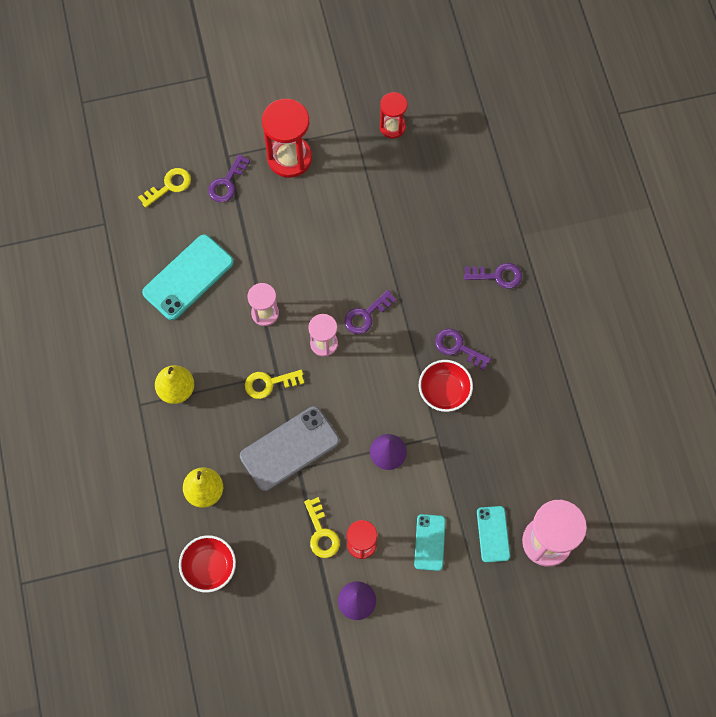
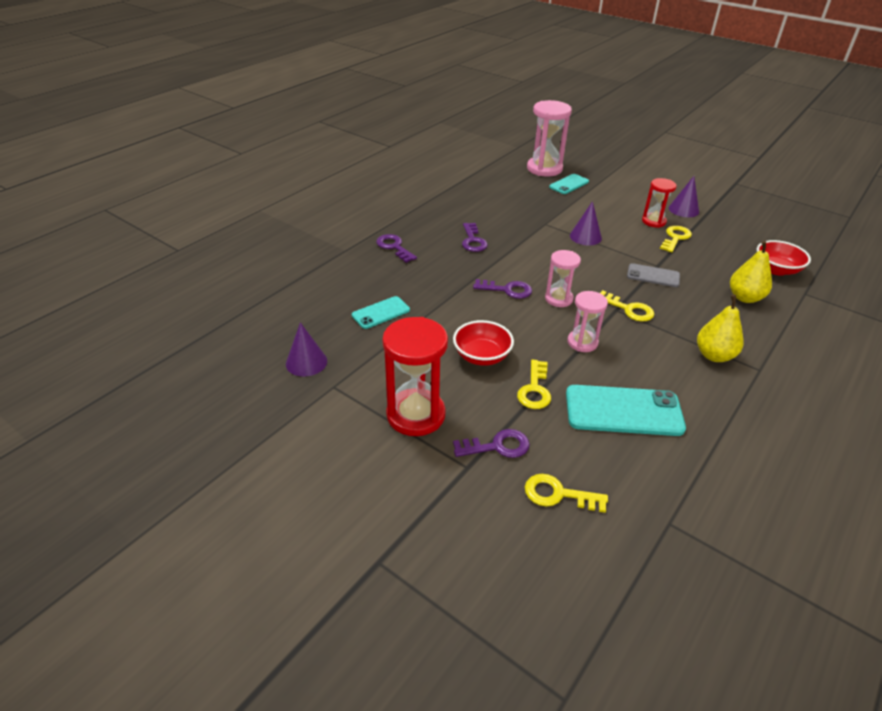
camera: 130 degrees left, 30 degrees down
(250, 242) = (534, 389): none -> yellow key
(289, 448) = (653, 276): grey phone -> grey phone, size x0.57
(392, 127) = (306, 362): red hourglass -> purple cone
(429, 542) = (610, 201): turquoise phone -> turquoise phone (381, 313)
(444, 391) = (512, 233): red bowl -> red bowl (482, 356)

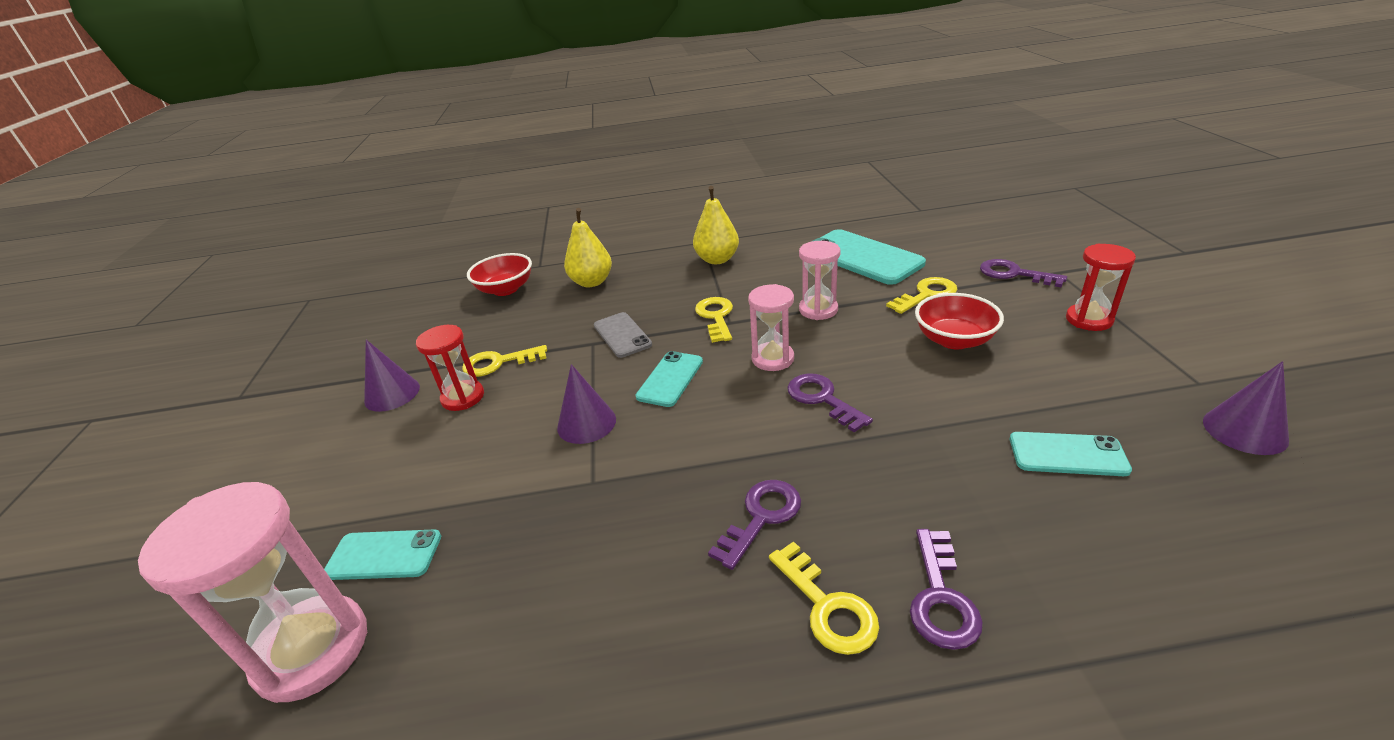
camera: 130 degrees left, 5 degrees down
(416, 415) = (1089, 319): red hourglass -> red hourglass, size x0.59
(558, 494) = (988, 239): yellow key -> yellow key (827, 607)
(587, 267) = (670, 379): none -> turquoise phone

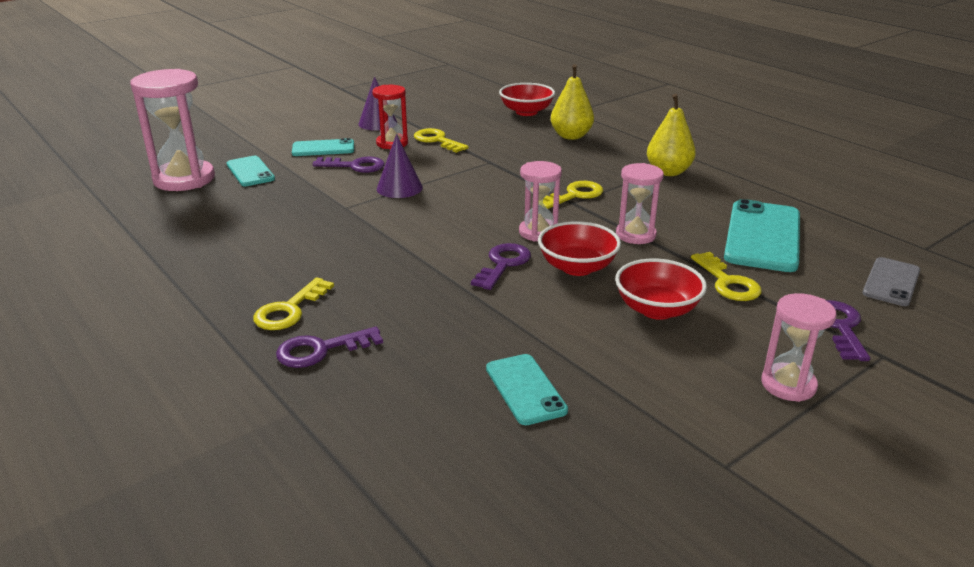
camera: 55 degrees right, 5 degrees down
(622, 335) = (511, 168): grey phone -> grey phone (891, 282)
(670, 379) = (473, 201): turquoise phone -> turquoise phone (323, 148)
(761, 517) = (353, 270): purple key -> purple key (355, 166)
(856, 357) = (577, 267): none -> red bowl
(926, 294) = (728, 282): yellow key -> yellow key turned 45 degrees clockwise
(1089, 319) = (788, 385): red hourglass -> pink hourglass
(1244, 430) = (657, 496): purple cone -> none

